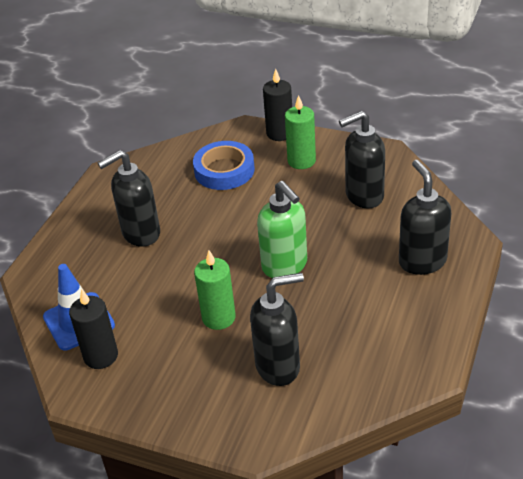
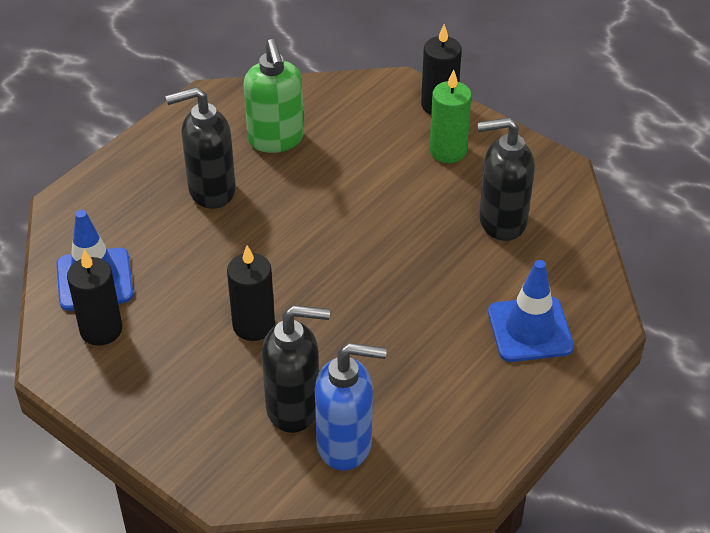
camera: 15 degrees right, 5 degrees up
(218, 317) = (253, 325): green candle -> black candle
(224, 170) = (347, 136): blue tape -> none
(285, 266) = (361, 284): green soap dispenser -> green soap dispenser (276, 140)
(330, 381) = (345, 444): none -> blue soap dispenser
(422, 261) = (530, 329): black soap dispenser -> blue traffic cone

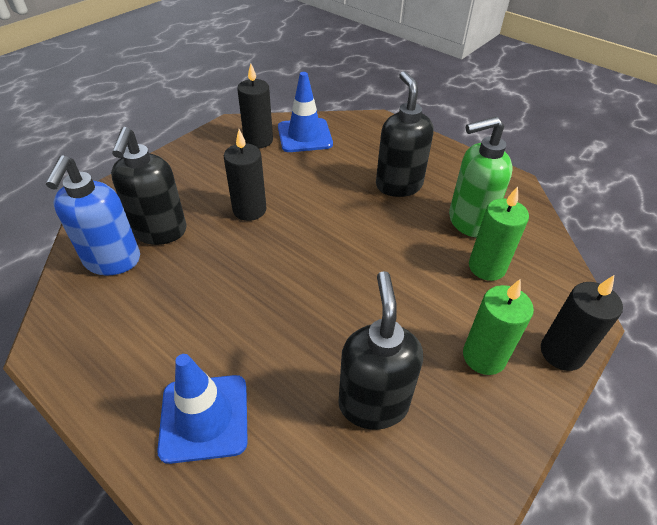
camera: 90 degrees right, 0 degrees up
(343, 135) = (487, 267): none -> green candle

